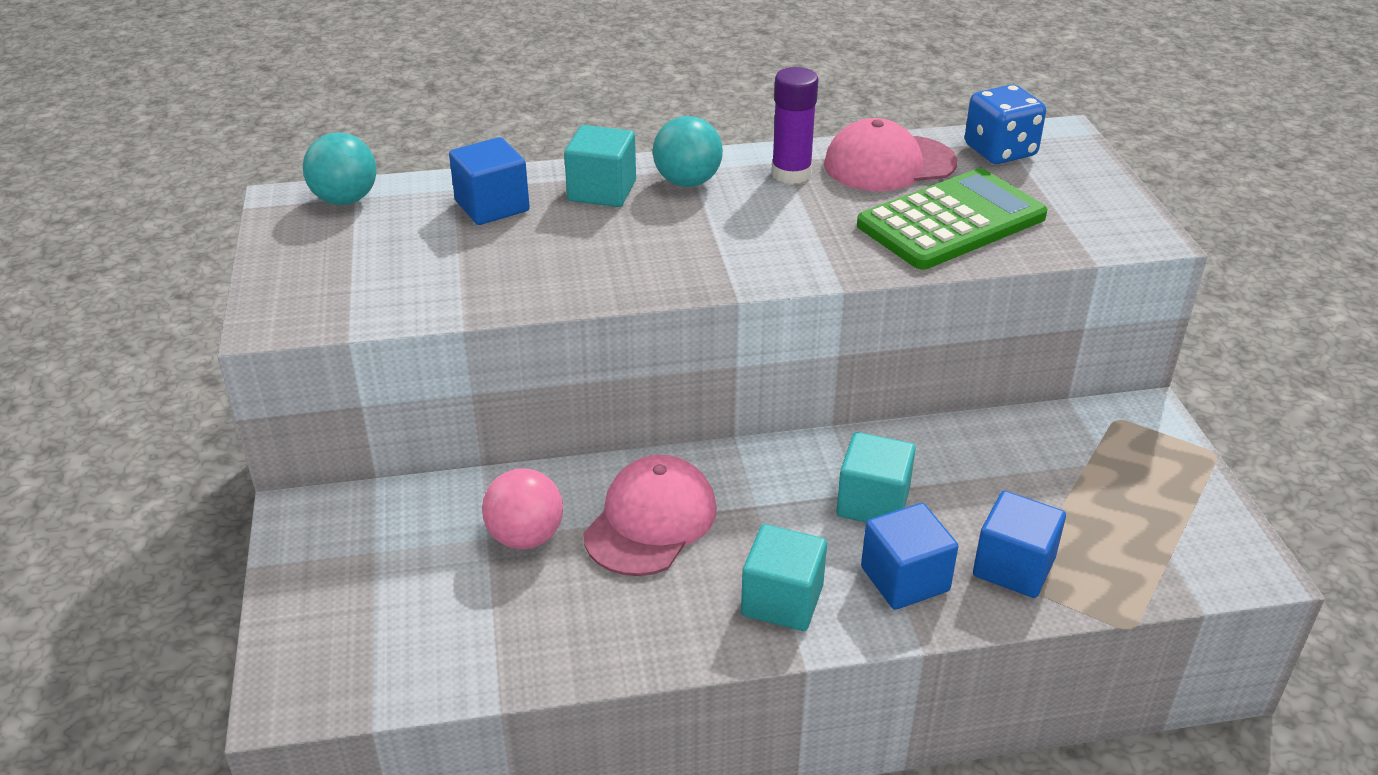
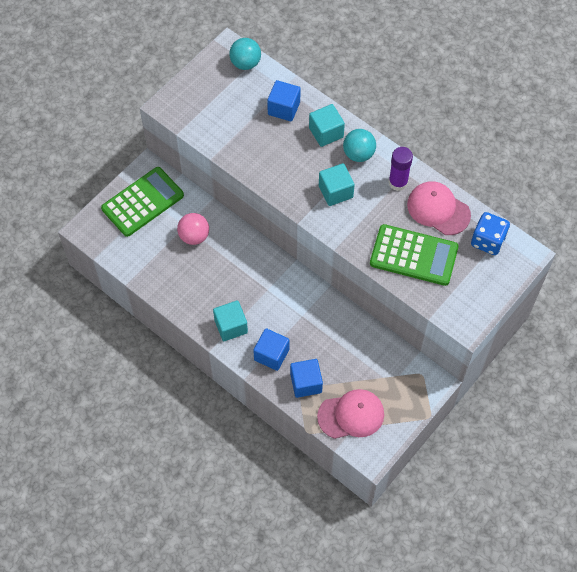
camera: 50 degrees right, 25 degrees up
(356, 566) = (142, 202): none -> green calculator
(650, 521) = (232, 265): pink cap -> pink cap (351, 415)
(873, 503) = (300, 323): turquoise cube -> turquoise cube (335, 191)

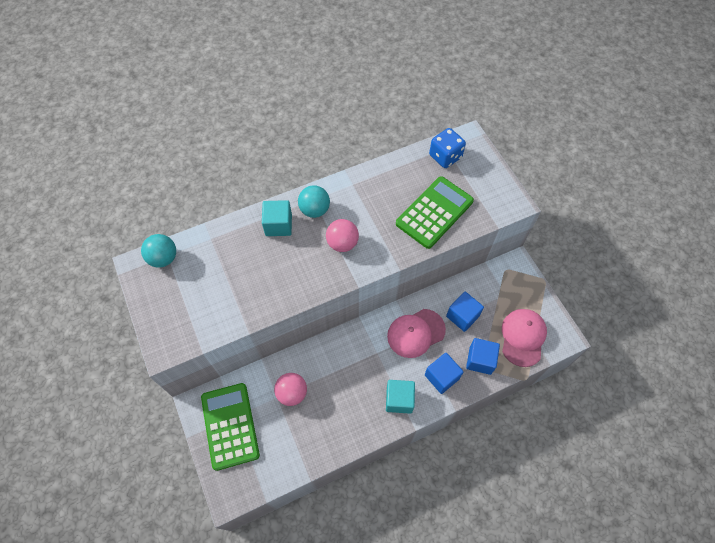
camera: 65 degrees left, 0 degrees up
(284, 108) = (232, 247): blue cube -> blue cube (462, 316)
(335, 191) = (342, 243): turquoise cube -> pink ball
(398, 182) = (358, 193): purple glue stick -> none
(438, 209) = (399, 177): pink cap -> pink cap (416, 333)

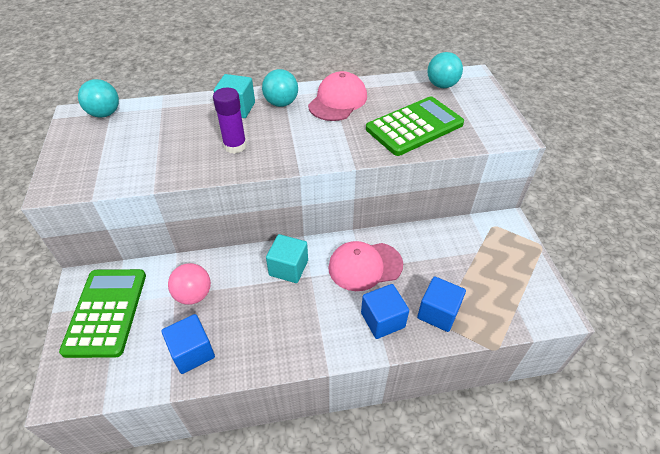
camera: 15 degrees right, 15 degrees down
(294, 269) = (235, 146): none -> purple glue stick
(342, 243) = (298, 134): pink ball -> none
(399, 400) = (319, 333): turquoise cube -> turquoise cube (288, 268)
(445, 156) = (441, 85): blue dice -> turquoise ball
(462, 316) = (428, 261): blue cube -> blue cube (192, 352)
(523, 337) = (501, 300): pink cap -> pink cap (338, 101)

